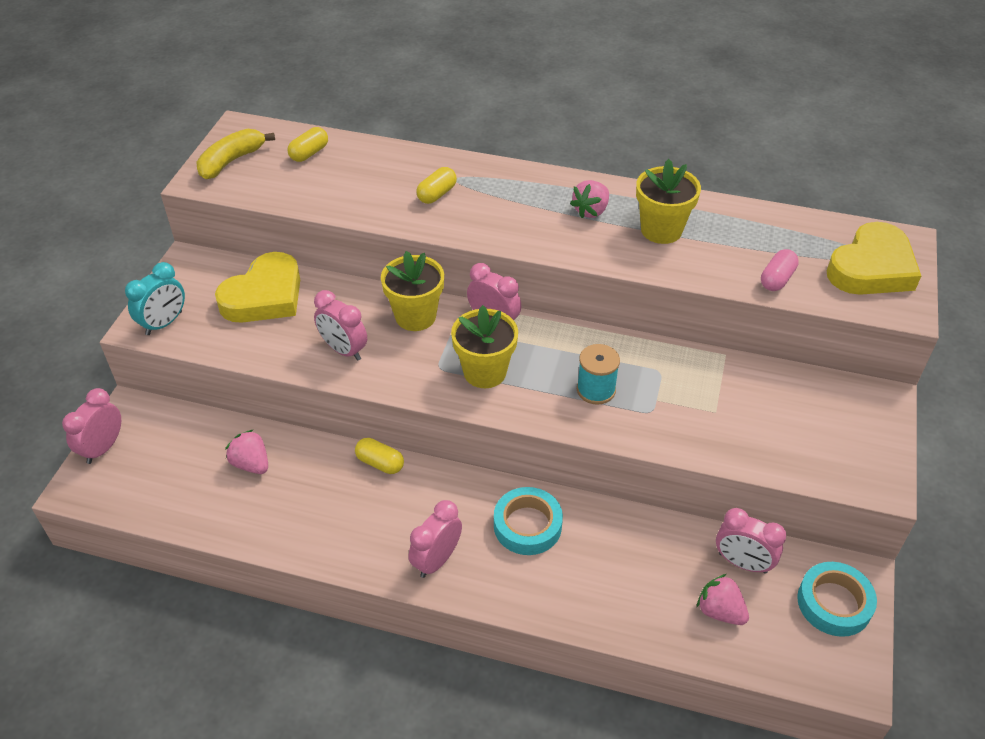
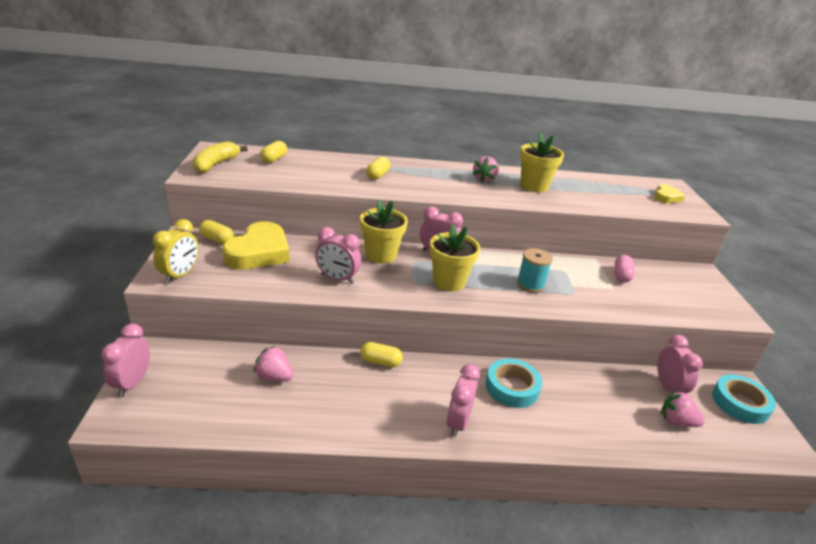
camera: 20 degrees left, 15 degrees down
(164, 323) = (180, 275): turquoise clock -> yellow clock
(221, 270) = (217, 240): none -> yellow capsule
(742, 563) = (668, 388): pink clock -> pink clock turned 105 degrees counterclockwise
(777, 279) = (620, 204): pink capsule -> pink capsule (621, 275)
(871, 268) = (666, 197): yellow heart -> yellow heart, size x0.52

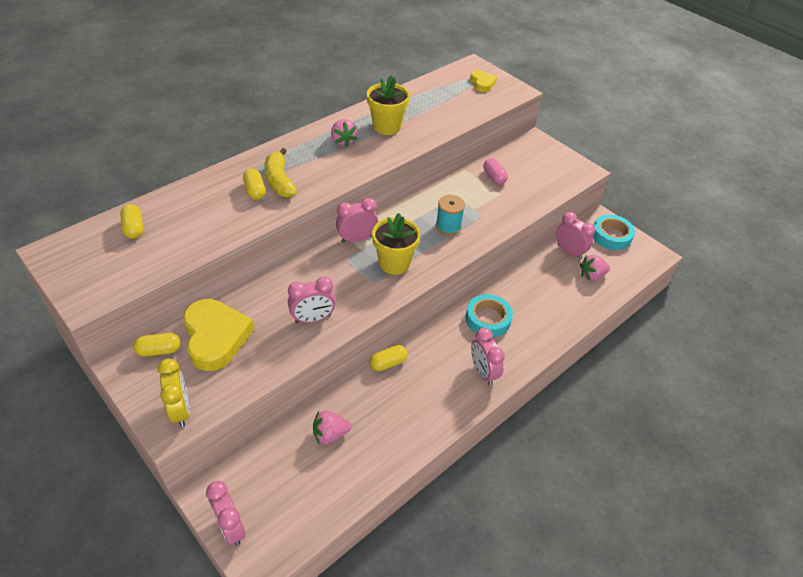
camera: 40 degrees left, 15 degrees up
(216, 164) = (87, 273): yellow banana -> yellow banana (279, 181)
(381, 255) = (317, 270): yellow flower pot -> none

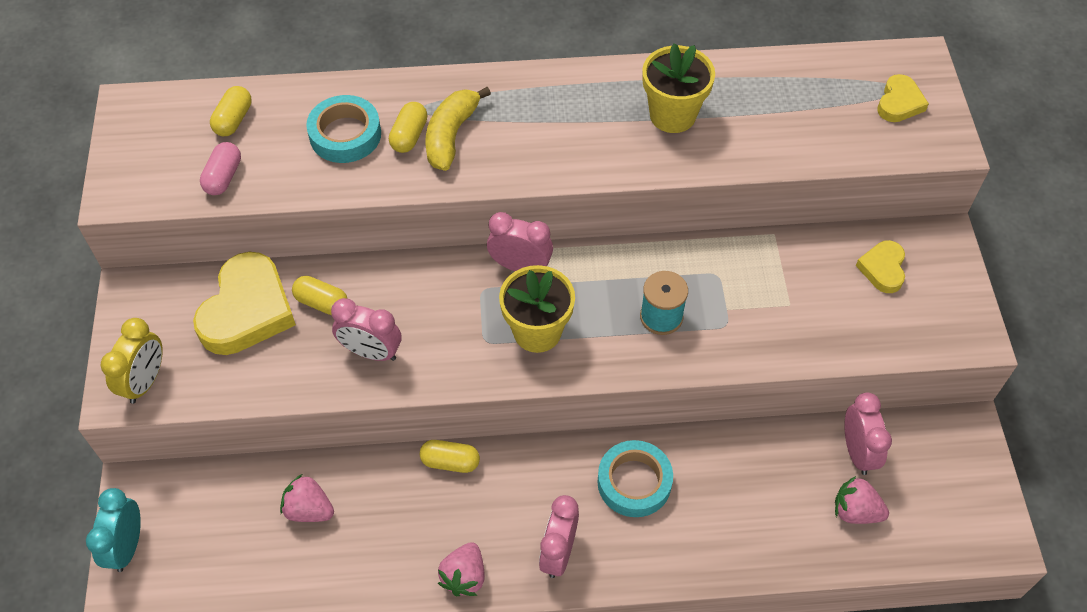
camera: 40 degrees right, 10 degrees up
(159, 350) = (179, 291): yellow capsule -> yellow capsule (322, 303)
(230, 527) = (127, 546): pink clock -> turquoise clock
(343, 141) = (588, 111): pink strawberry -> pink strawberry (464, 576)
(494, 177) = (808, 271): pink capsule -> pink capsule (223, 177)
(524, 162) = (882, 269): none -> yellow heart
(611, 236) = (955, 465): turquoise tape -> turquoise tape (345, 135)

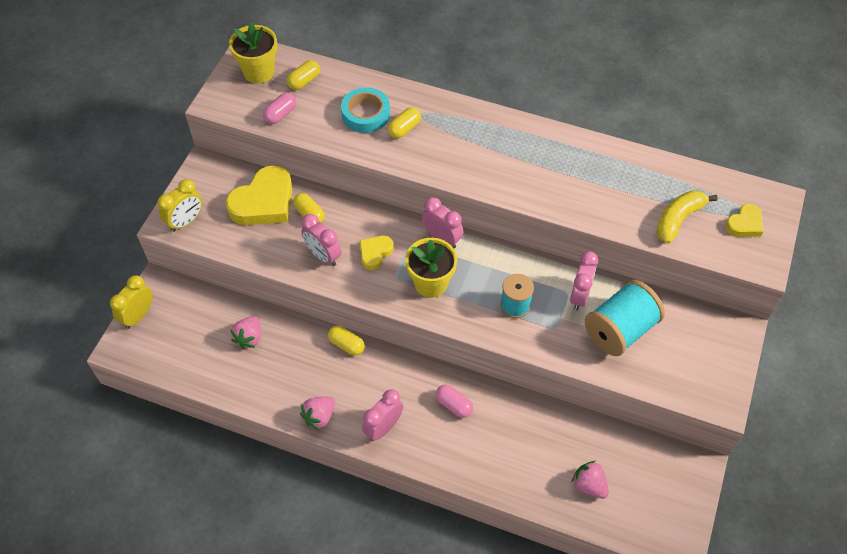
camera: 25 degrees right, 0 degrees up
(127, 546) = (138, 316): turquoise clock -> yellow clock
(309, 509) = (249, 338): pink strawberry -> pink strawberry turned 120 degrees counterclockwise
(451, 136) = (430, 138): yellow banana -> yellow banana (678, 220)
(634, 482) = (453, 405): turquoise tape -> pink capsule
(672, 115) = (581, 176): yellow flower pot -> yellow flower pot (259, 72)
(806, 296) = (620, 330): none -> turquoise spool
(857, 452) = (612, 448): pink clock -> pink clock (579, 296)
(882, 269) = (683, 333): yellow heart -> yellow heart (375, 253)

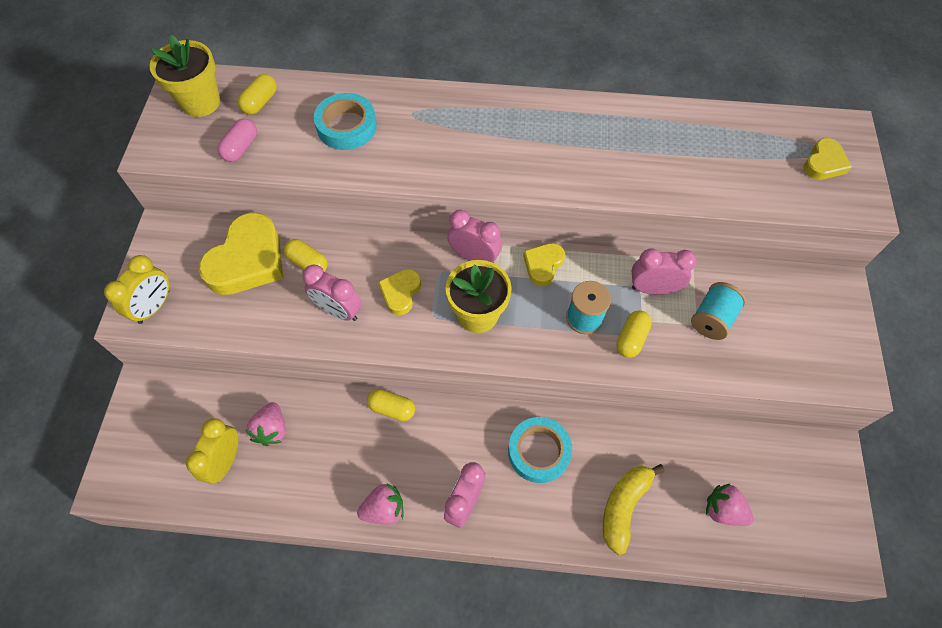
camera: 15 degrees left, 5 degrees up
(138, 316) = (125, 436): yellow clock -> yellow clock (225, 461)
(319, 416) = (384, 509): pink strawberry -> pink strawberry turned 135 degrees counterclockwise
(404, 129) = (398, 134): yellow capsule -> yellow capsule (631, 339)
(453, 405) = (539, 452): pink capsule -> turquoise tape
(495, 257) = (543, 265): none -> yellow heart
(579, 296) = (653, 289): pink clock -> pink clock turned 90 degrees counterclockwise
(620, 330) = (712, 319): turquoise spool -> turquoise spool, size x0.61
(678, 220) = (750, 174): yellow banana -> yellow banana (624, 507)

